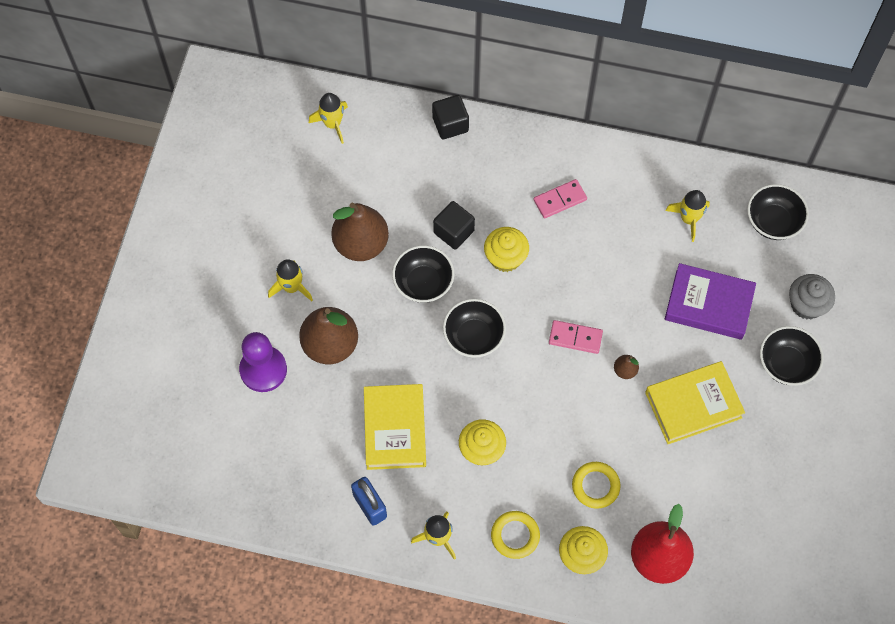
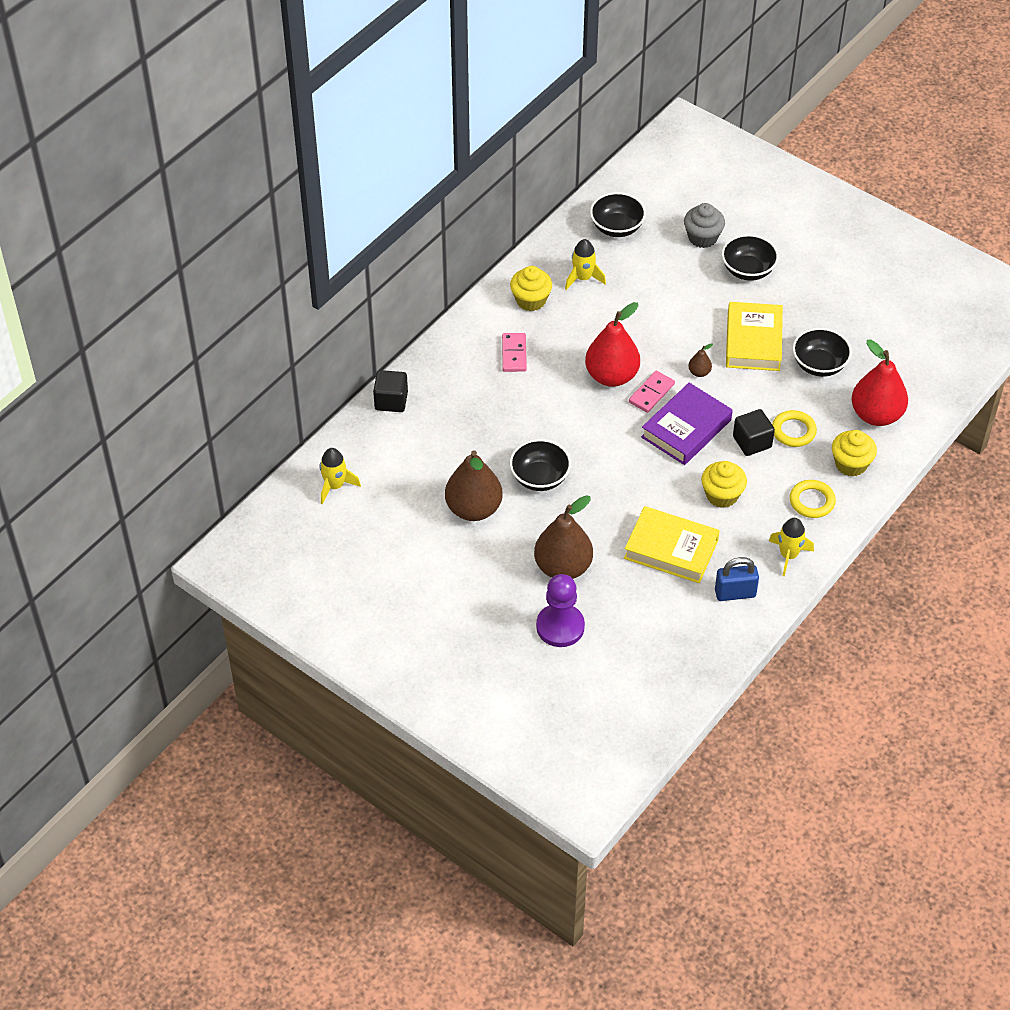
camera: 65 degrees left, 15 degrees down
(292, 287) = (488, 576): yellow rocket -> none
(454, 232) = (501, 438): black cube -> black cube (752, 442)
(474, 337) = (612, 461): black bowl -> black bowl (819, 365)
(505, 257) = (548, 411): yellow cupcake -> yellow cupcake (531, 300)
(578, 294) = (611, 376): none -> red pear
(708, 304) = (668, 296): purple book -> purple book (686, 428)

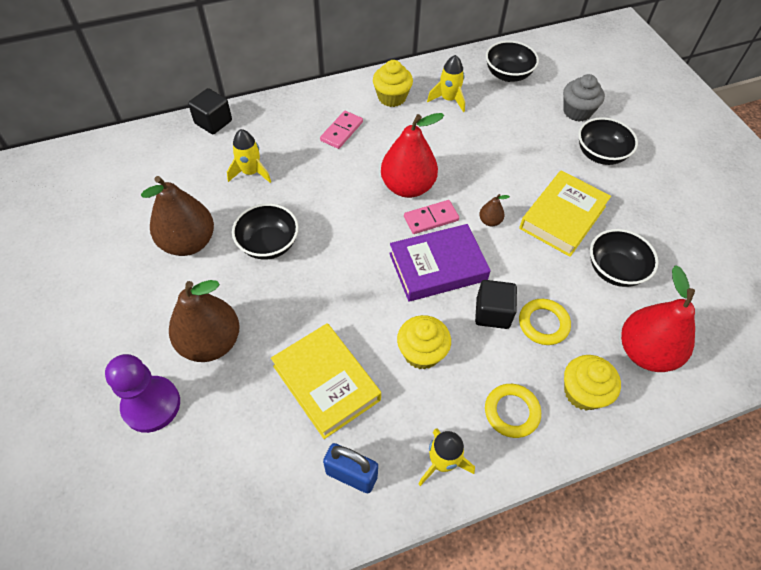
camera: 30 degrees right, 5 degrees up
(335, 486) = (105, 166): yellow rocket -> yellow rocket (251, 172)

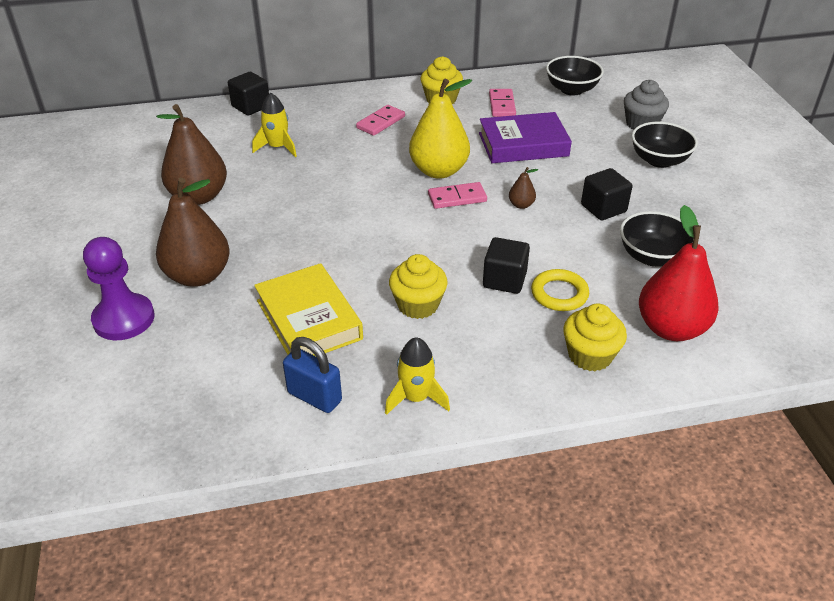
camera: 10 degrees right, 15 degrees down
(268, 244) = (280, 204): black bowl -> none
(407, 187) = (439, 171): red pear -> yellow pear
(437, 267) = (454, 237): purple book -> purple book (523, 144)
(448, 99) = (502, 105): yellow rocket -> pink domino
(511, 412) = (504, 364): yellow ring -> none
(562, 217) = (603, 208): yellow book -> black cube

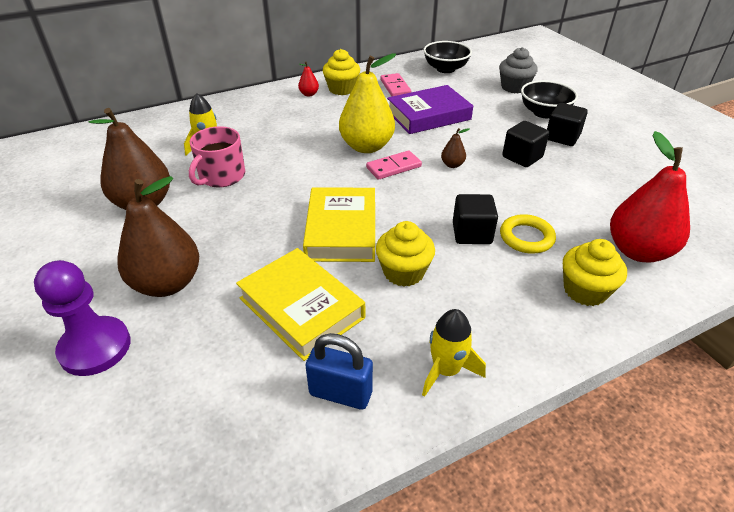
camera: 15 degrees left, 0 degrees up
(251, 106) = (170, 116): black cube -> black cube (562, 137)
(279, 180) = (221, 176): none -> pink mug
(375, 254) = (341, 230): none -> yellow book
(380, 122) = (297, 114): pink domino -> none
(402, 101) = (309, 94): none -> red pear
(652, 257) = (584, 191): black bowl -> none

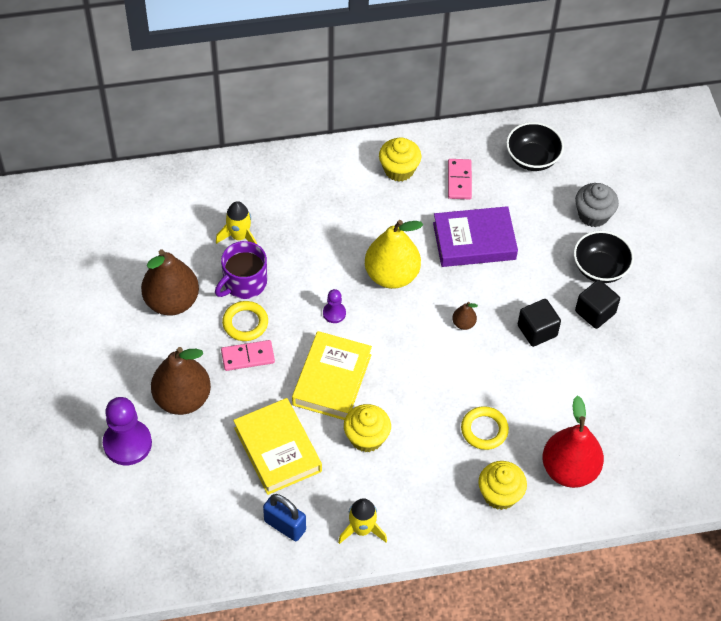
camera: 15 degrees right, 15 degrees up
(221, 176) = (244, 283): pink mug -> purple mug
(230, 205) = (245, 323): none -> yellow ring
(309, 94) = (360, 170): red pear -> none
(322, 180) = (334, 313): none -> purple pawn
(394, 167) = (406, 312): pink domino -> pink domino (248, 357)
(472, 233) = (440, 413): black cube -> none

